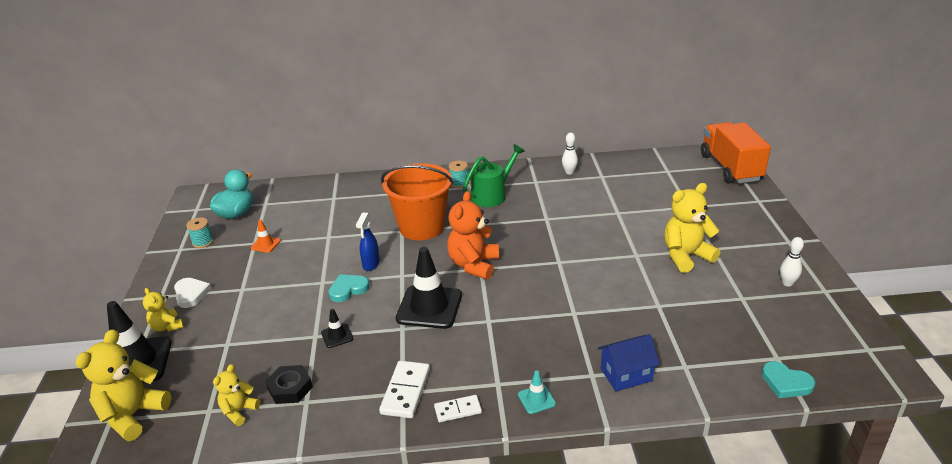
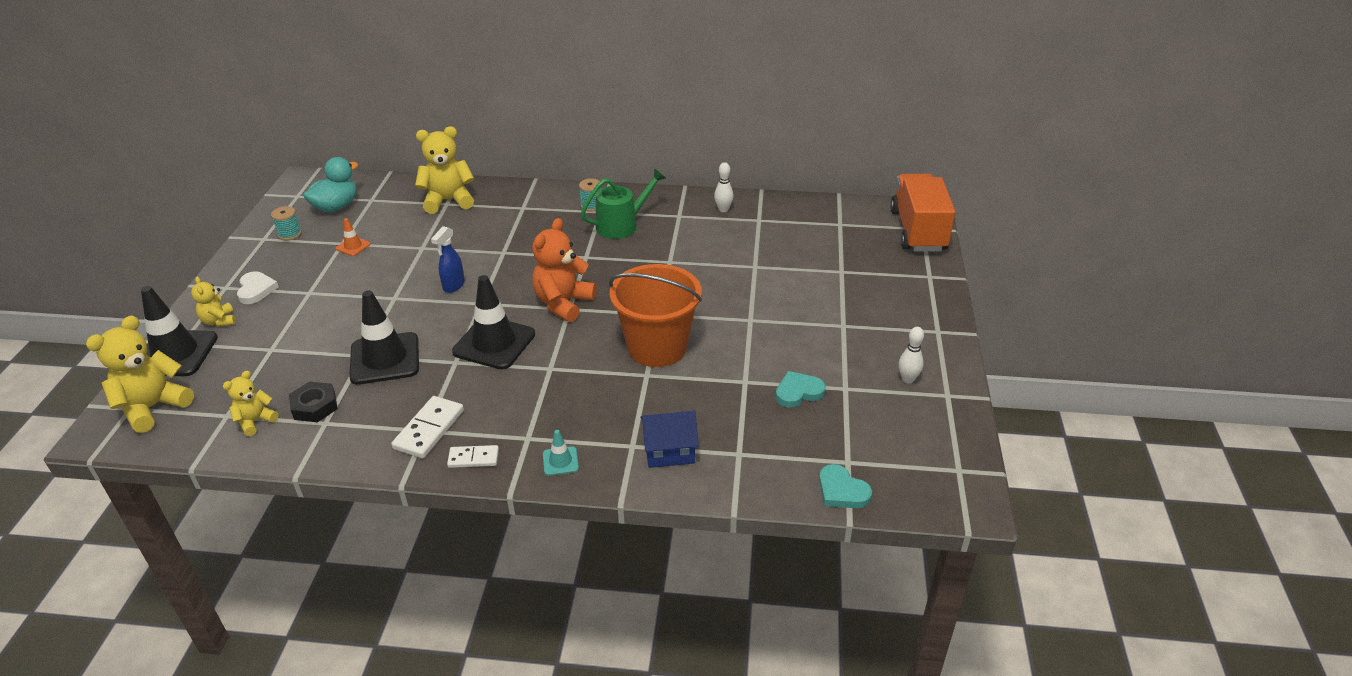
camera: 10 degrees right, 5 degrees up
(337, 336) = (385, 359): black traffic cone -> black traffic cone, size x2.18
(348, 289) = (417, 310): turquoise heart -> turquoise heart (798, 392)
(421, 227) = (527, 251): orange bucket -> orange bucket (657, 347)
(686, 256) = (807, 329): yellow teddy bear -> yellow teddy bear (448, 201)

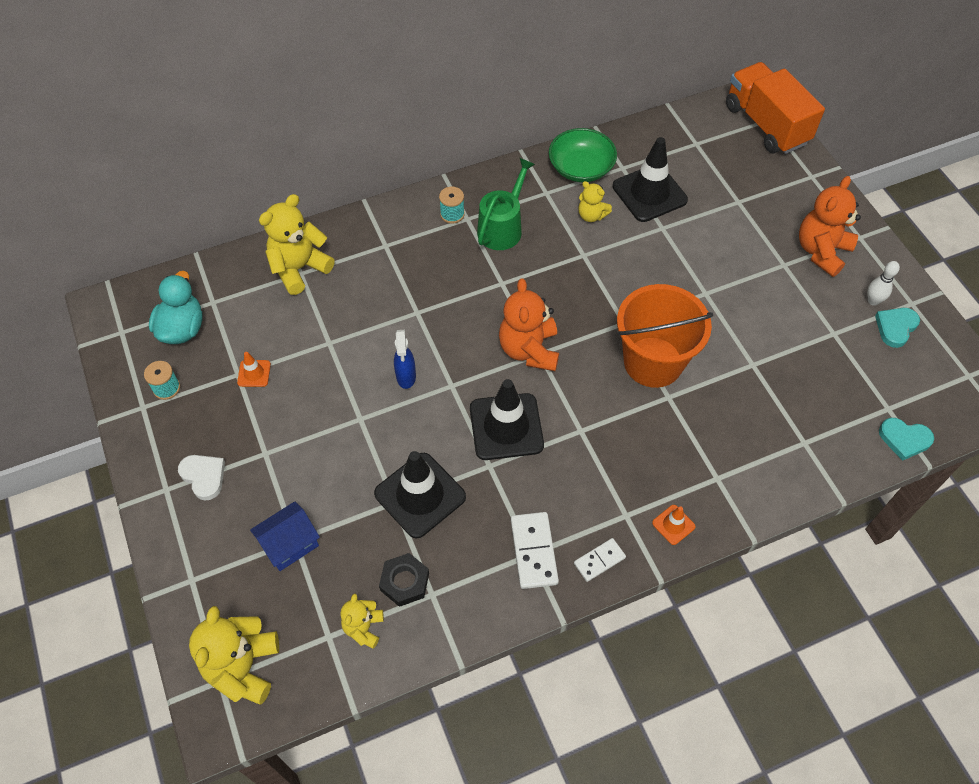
camera: 30 degrees left, 20 degrees up
(175, 354) = (199, 595): black traffic cone -> black traffic cone (649, 193)
(219, 321) = (204, 534): yellow teddy bear -> yellow teddy bear (591, 215)
(560, 461) = (673, 525): turquoise traffic cone -> orange traffic cone
(669, 452) = (751, 469): blue house -> blue house (290, 544)
(723, 209) = (581, 168): white bowling pin -> green bowl
(798, 392) = (802, 355): turquoise heart -> turquoise heart (895, 327)
(889, 328) = (821, 251): none -> orange teddy bear

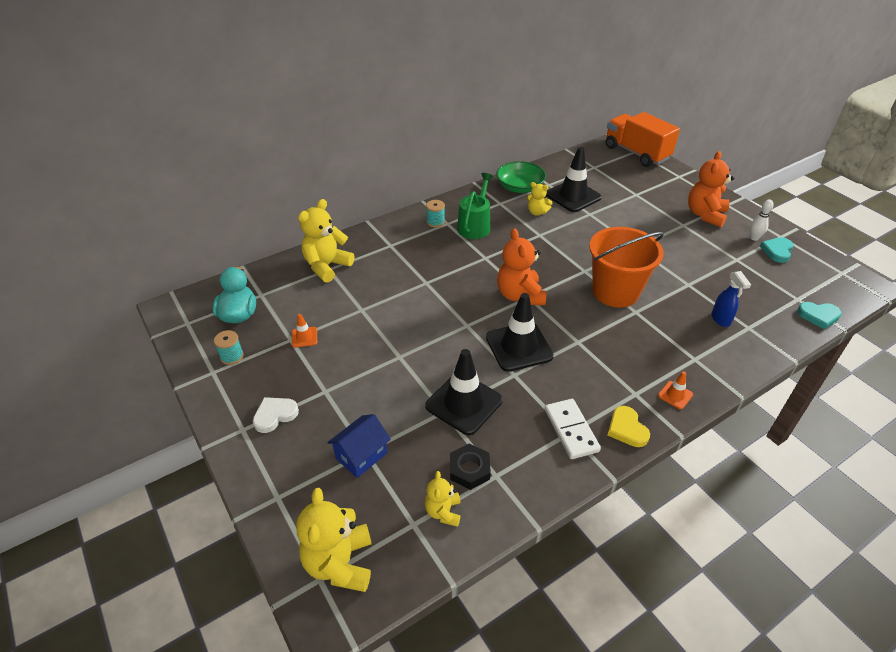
camera: 10 degrees left, 15 degrees down
(204, 476) = (275, 415): white heart -> white heart turned 75 degrees counterclockwise
(406, 377) = (429, 324): blue spray bottle -> blue spray bottle (720, 319)
(599, 560) = (627, 429): white domino -> yellow heart

